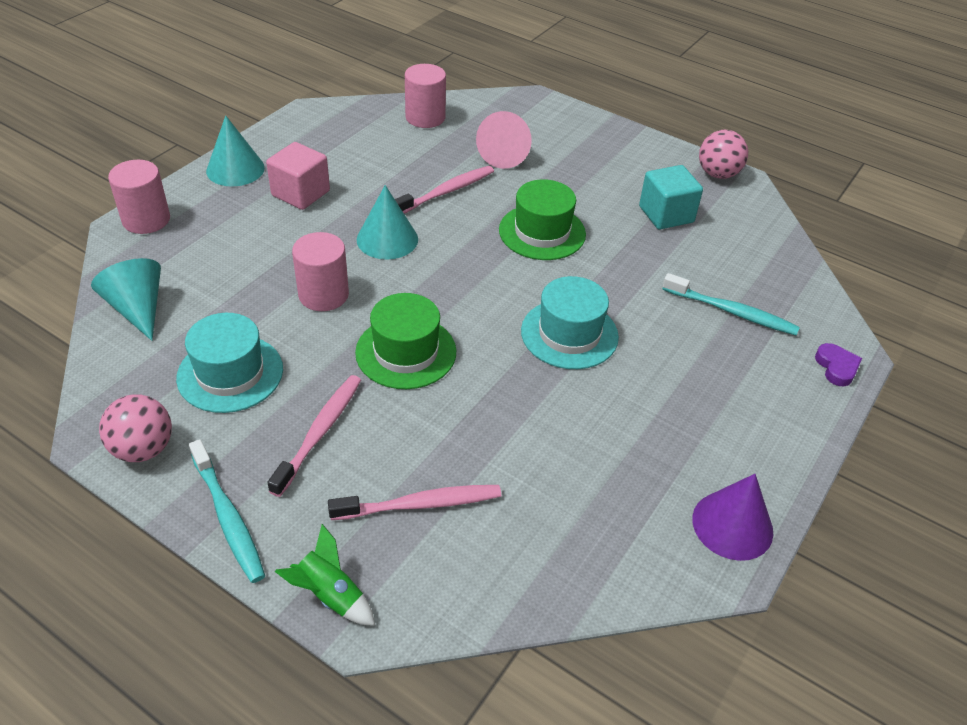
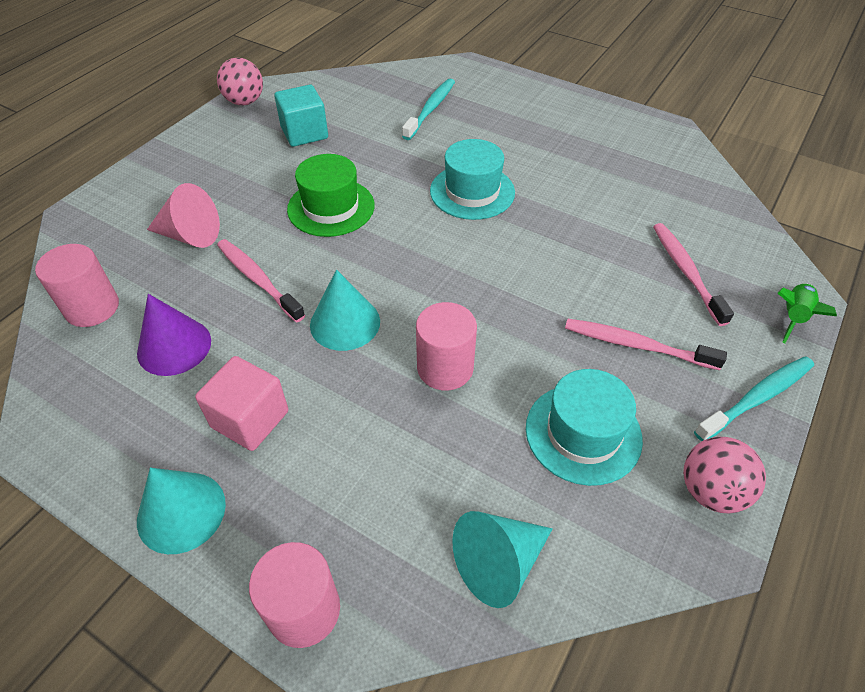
camera: 90 degrees left, 5 degrees up
(406, 352) = (517, 294): green hat -> none
(732, 525) = (637, 125): purple cone -> purple cone (174, 346)
(836, 367) = (481, 72): purple heart -> none

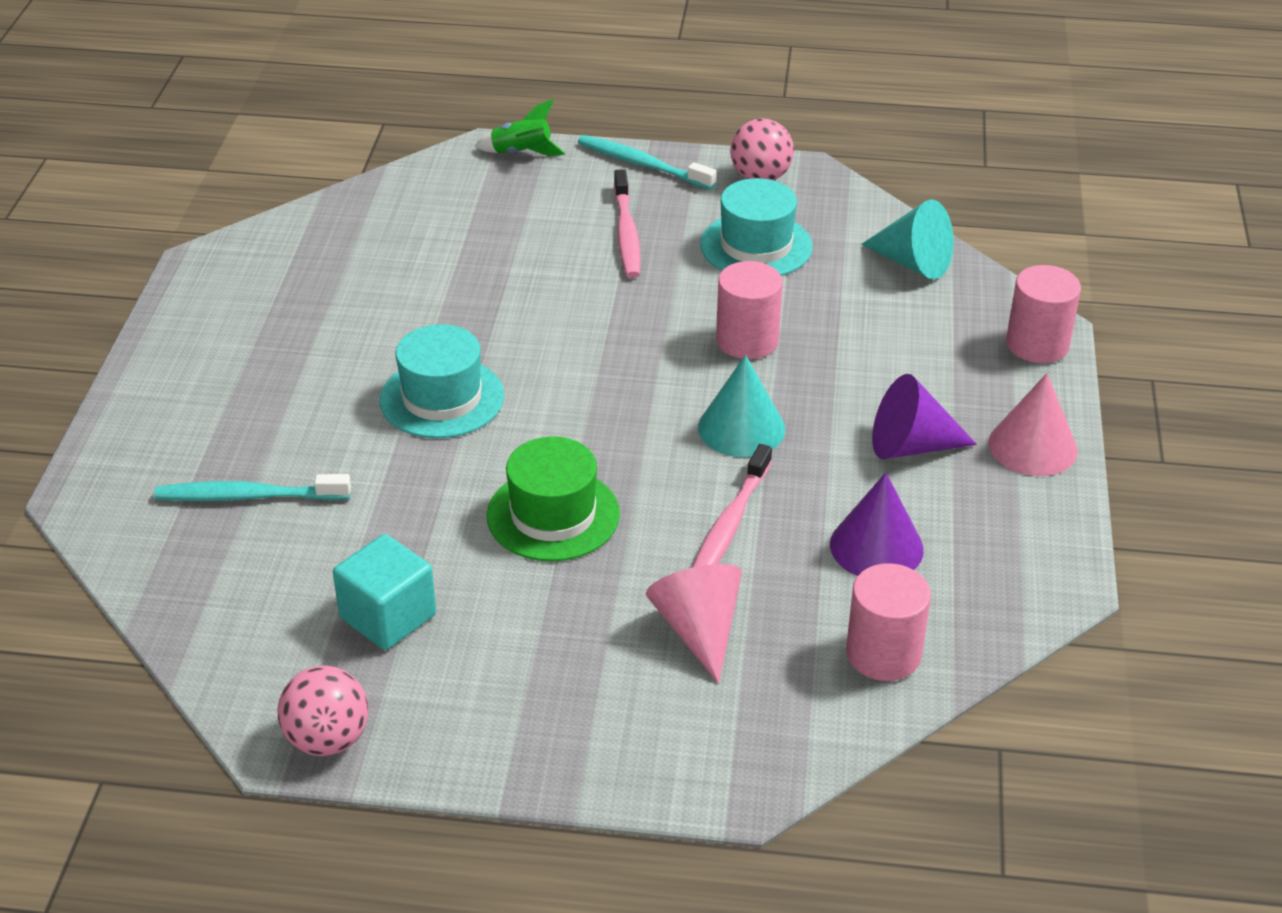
camera: 115 degrees left, 10 degrees down
(181, 512) = (1032, 446): turquoise cone -> pink cone
(250, 419) = (911, 446): pink cube -> purple cone
(686, 272) = (495, 218): pink toothbrush -> none

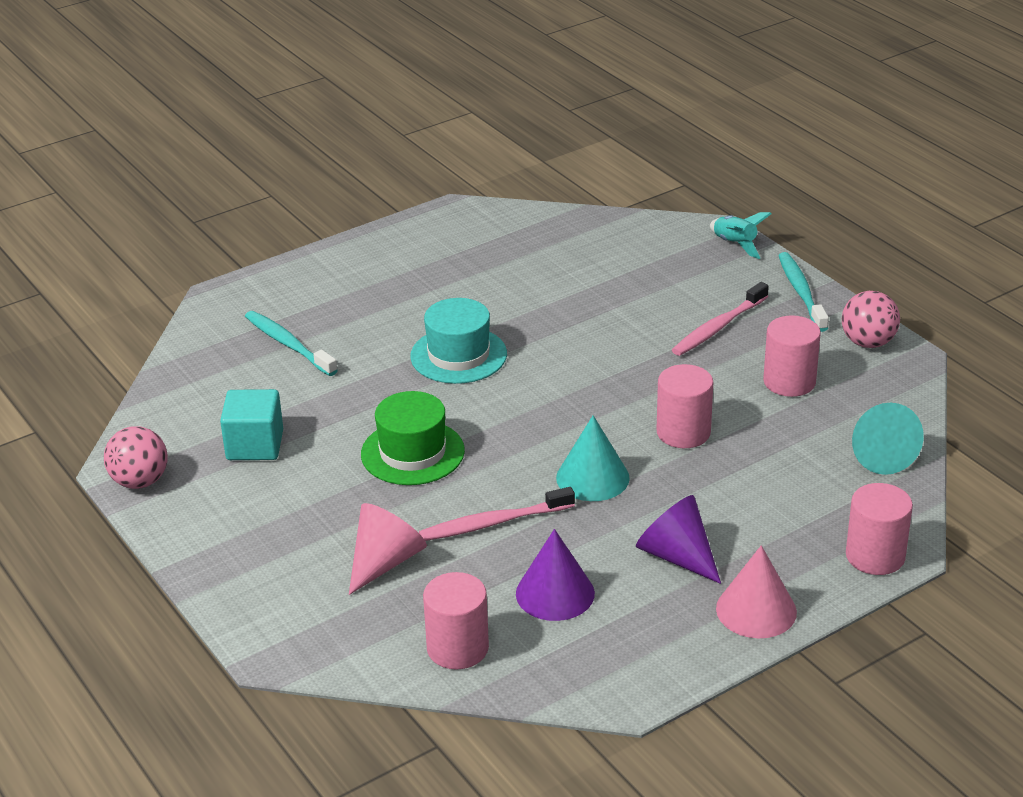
camera: 50 degrees right, 5 degrees down
(521, 153) = (735, 244): green rocket -> turquoise rocket
(756, 245) = (789, 382): turquoise hat -> pink cylinder

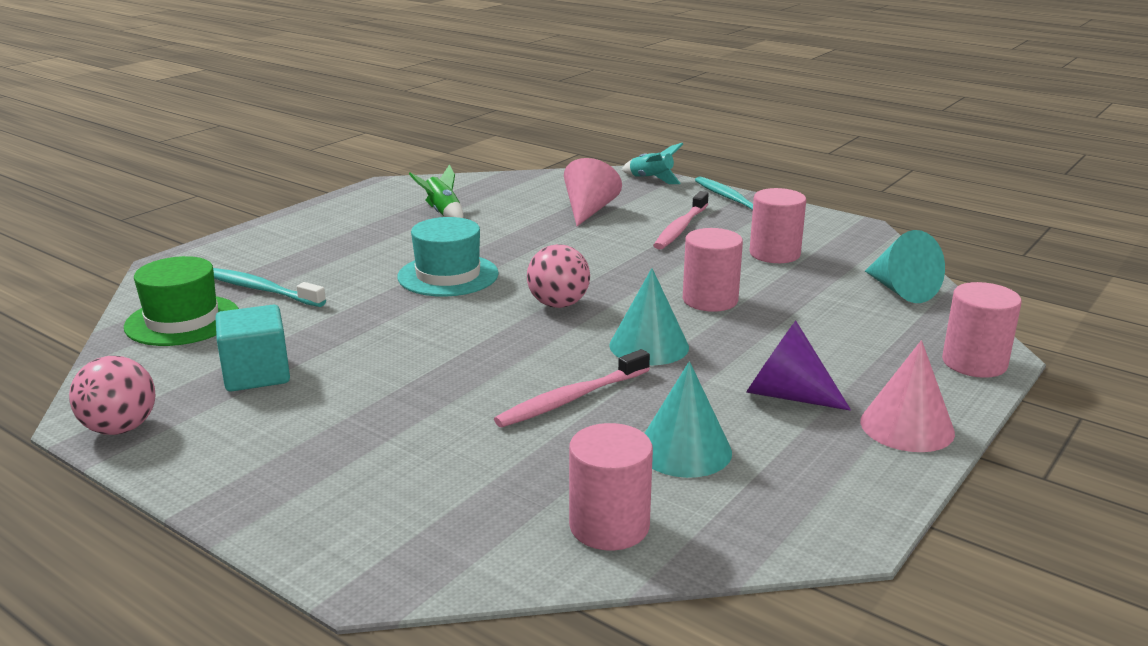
camera: 20 degrees left, 10 degrees down
(385, 562) = (467, 455): pink cone -> pink cone (589, 210)
(412, 452) = (444, 354): green hat -> green hat (182, 320)
(492, 264) = (442, 213): none -> green rocket
(555, 593) = (684, 450): purple cone -> turquoise cone
(868, 342) = (817, 222): pink ball -> pink ball (558, 304)

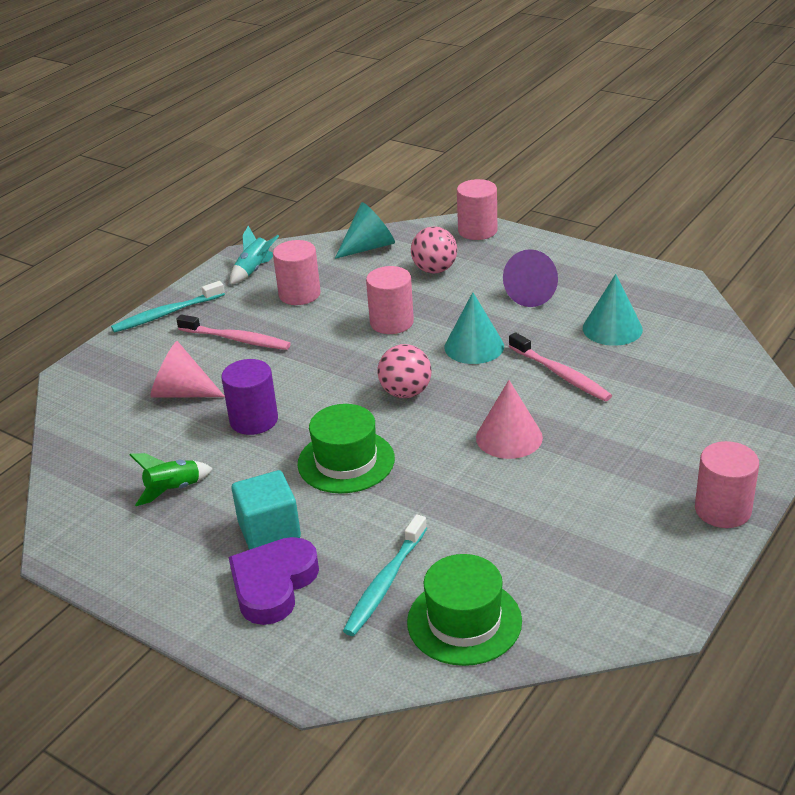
camera: 90 degrees left, 10 degrees up
(120, 428) = (670, 594): pink ball -> pink ball (434, 270)
(256, 374) = (561, 538): turquoise cube -> turquoise cube (269, 530)
(294, 249) = (273, 585): none -> purple heart
(448, 275) = (346, 461): turquoise hat -> green hat
(533, 238) = (254, 420): none -> purple cylinder
(609, 526) = (701, 350): pink cylinder -> pink cylinder (722, 510)
(651, 179) = (95, 360): turquoise rocket -> turquoise rocket (254, 270)
(907, 426) = (562, 257): pink cone -> pink cone (509, 437)

